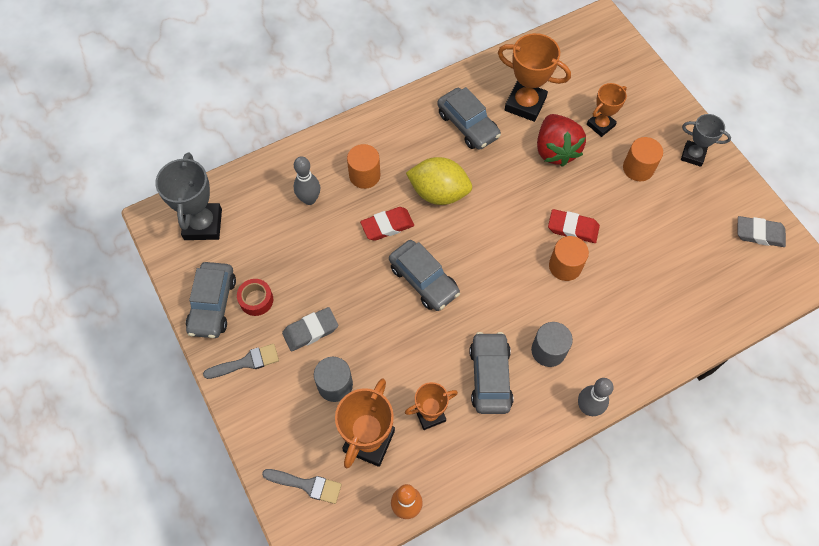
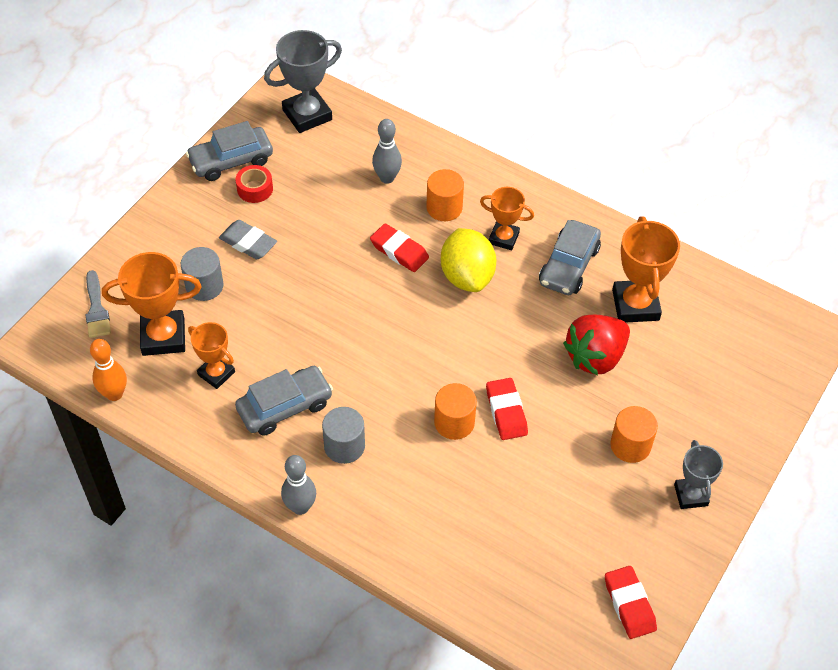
camera: 60 degrees right, 10 degrees down
(246, 362) = (189, 211): grey brush -> none
(424, 280) = (358, 307): grey car -> none
(600, 125) = (662, 386): orange trophy -> orange trophy (503, 238)
(759, 234) = (629, 604): grey eraser -> red eraser

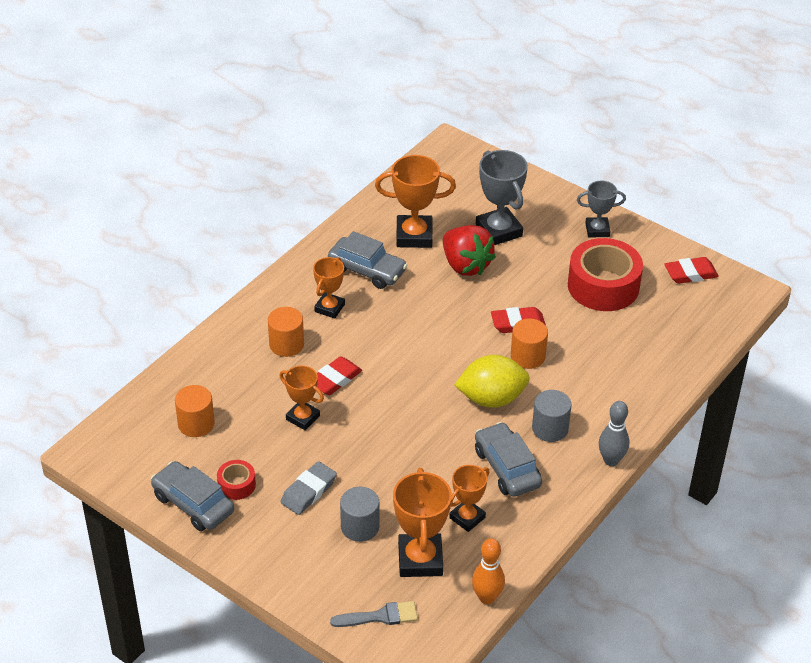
camera: 85 degrees left, 10 degrees down
(231, 161) = (193, 504): grey car -> grey car turned 150 degrees clockwise
(307, 115) = (140, 440): grey trophy -> grey trophy (499, 231)
(344, 230) = (303, 418): none -> orange trophy
(387, 178) = (241, 382): grey bowling pin -> none
(467, 276) = (371, 335): yellow lemon -> yellow lemon (491, 399)
(587, 501) = (603, 286): none -> red tape
(630, 445) = (552, 256): orange cylinder -> orange cylinder (196, 424)

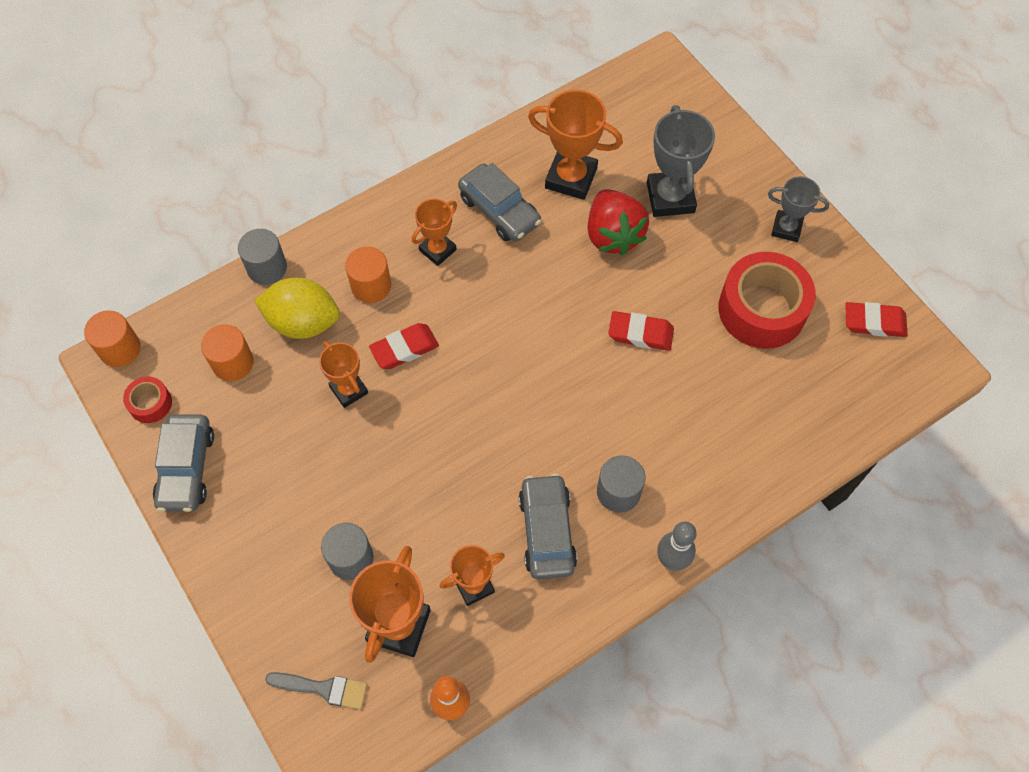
camera: 20 degrees right, 20 degrees up
(192, 353) = (267, 268): none -> grey cylinder
(193, 504) = (187, 468): grey car -> grey car turned 150 degrees counterclockwise
(236, 485) = (242, 458): red tape -> red tape (150, 403)
(308, 491) = (315, 492): grey eraser -> none
(491, 399) = (568, 429): yellow lemon -> yellow lemon (303, 322)
(527, 356) = (633, 383): orange cylinder -> orange cylinder (120, 349)

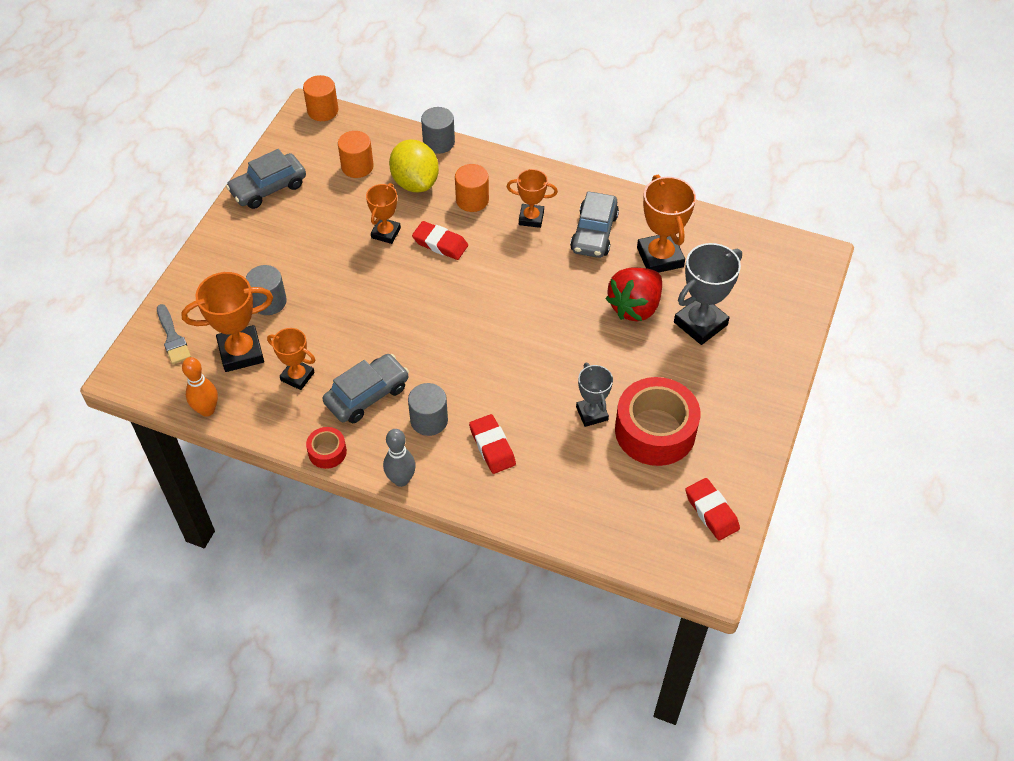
camera: 55 degrees right, 10 degrees down
(150, 403) = (298, 146): red tape -> red tape (327, 452)
(640, 334) = (567, 366): red eraser -> red eraser (492, 446)
(786, 228) = (743, 410): grey trophy -> grey trophy (592, 413)

